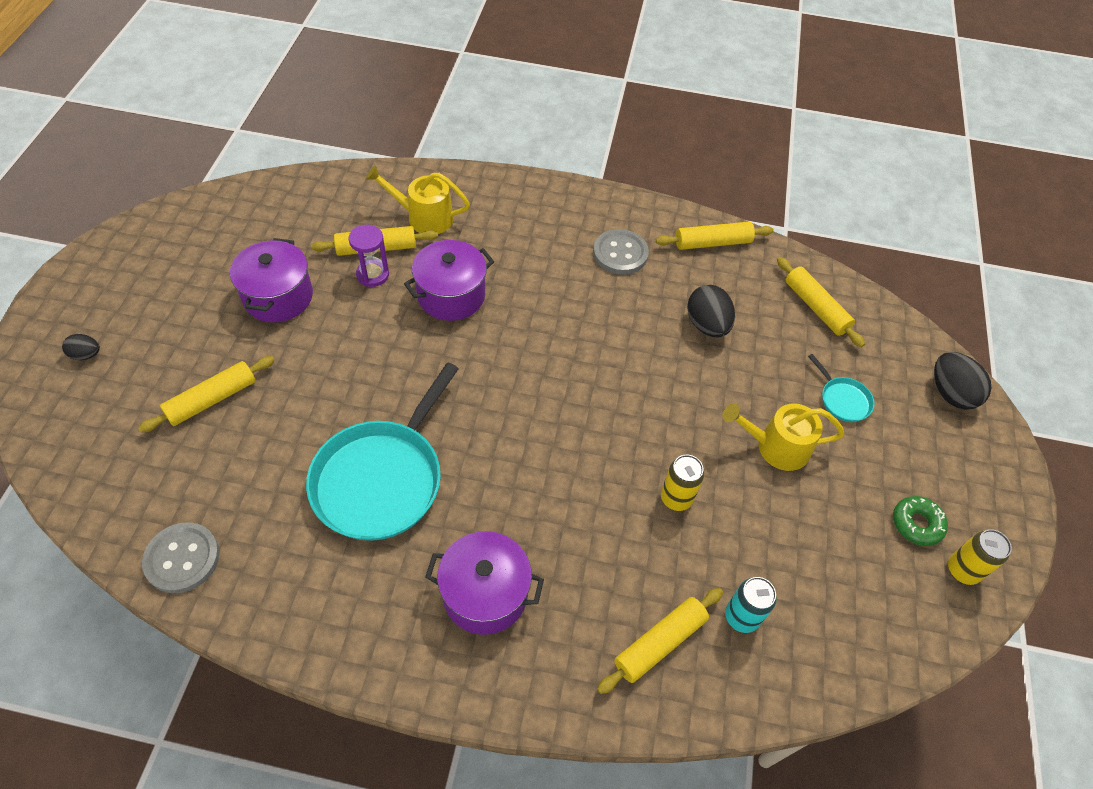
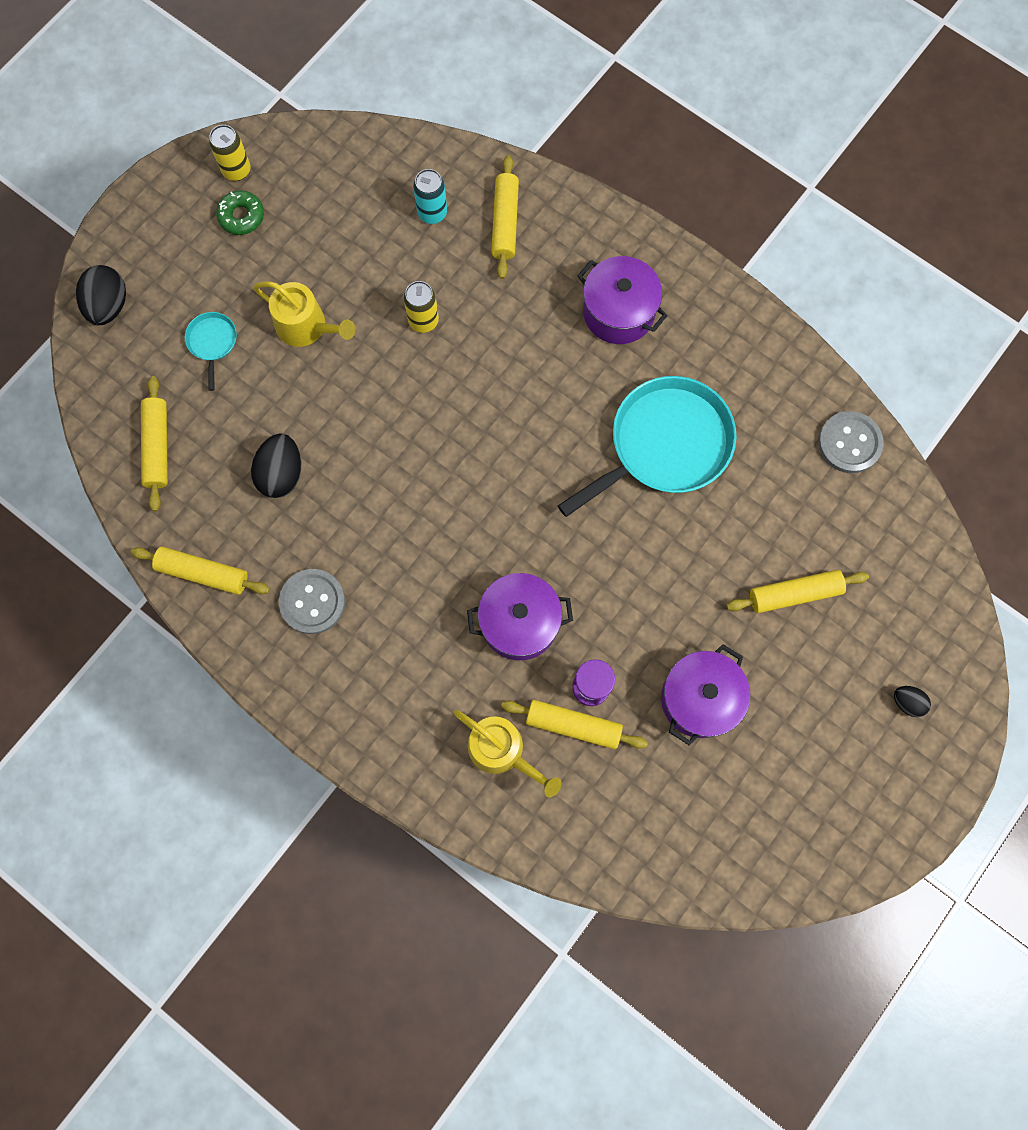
camera: 150 degrees left, 20 degrees up
(659, 643) = (505, 222): yellow rolling pin -> yellow rolling pin turned 75 degrees counterclockwise

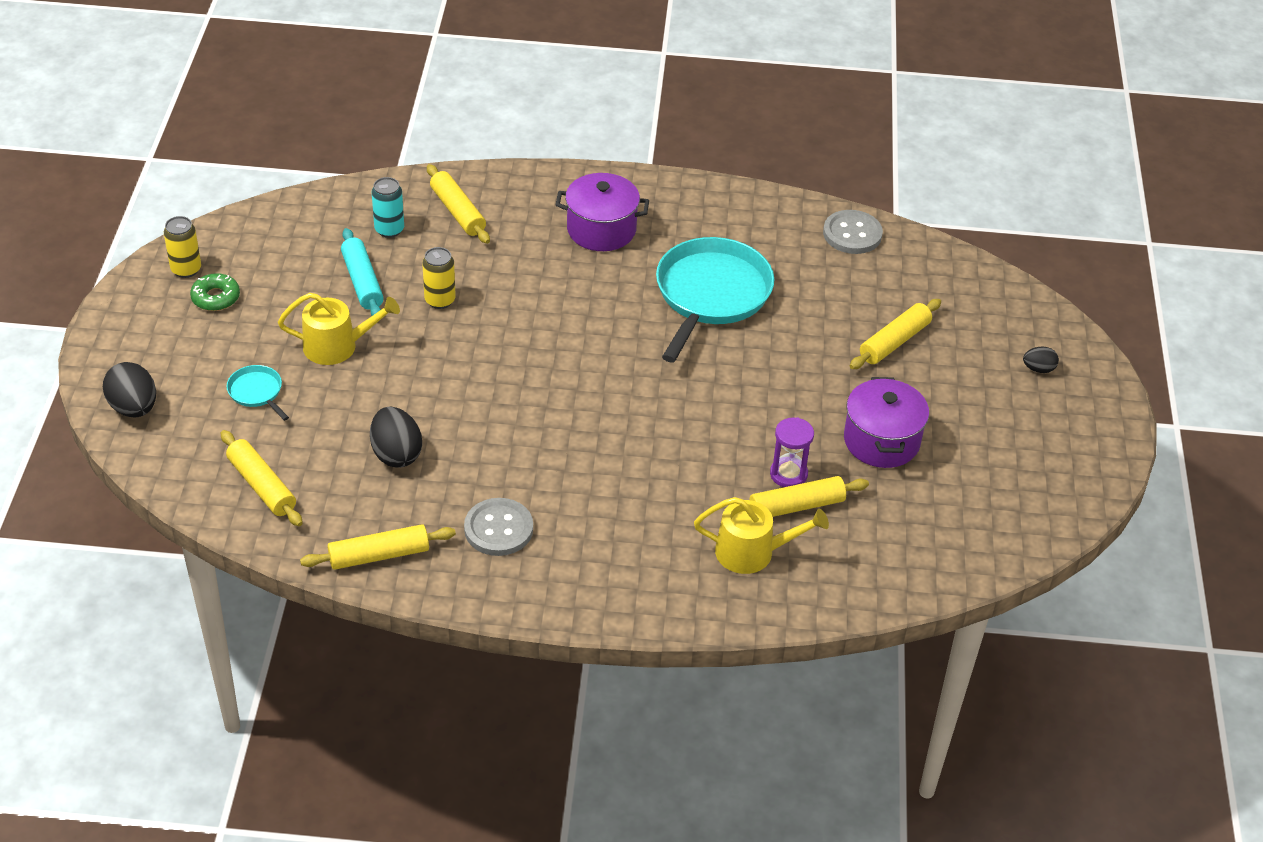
camera: 35 degrees left, 30 degrees down
(372, 263) = (362, 282): none -> turquoise rolling pin
(519, 623) = (692, 460): purple pot -> none

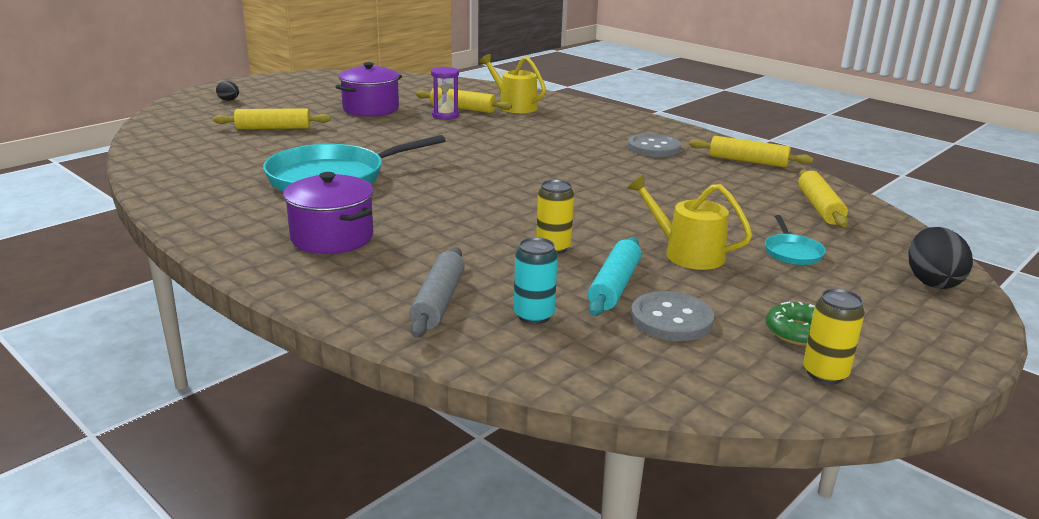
camera: 140 degrees left, 20 degrees down
(396, 454) = (693, 189): black egg -> none
(458, 211) = (438, 302): yellow rolling pin -> grey rolling pin
(852, 234) = (165, 168): grey button -> grey button (671, 319)

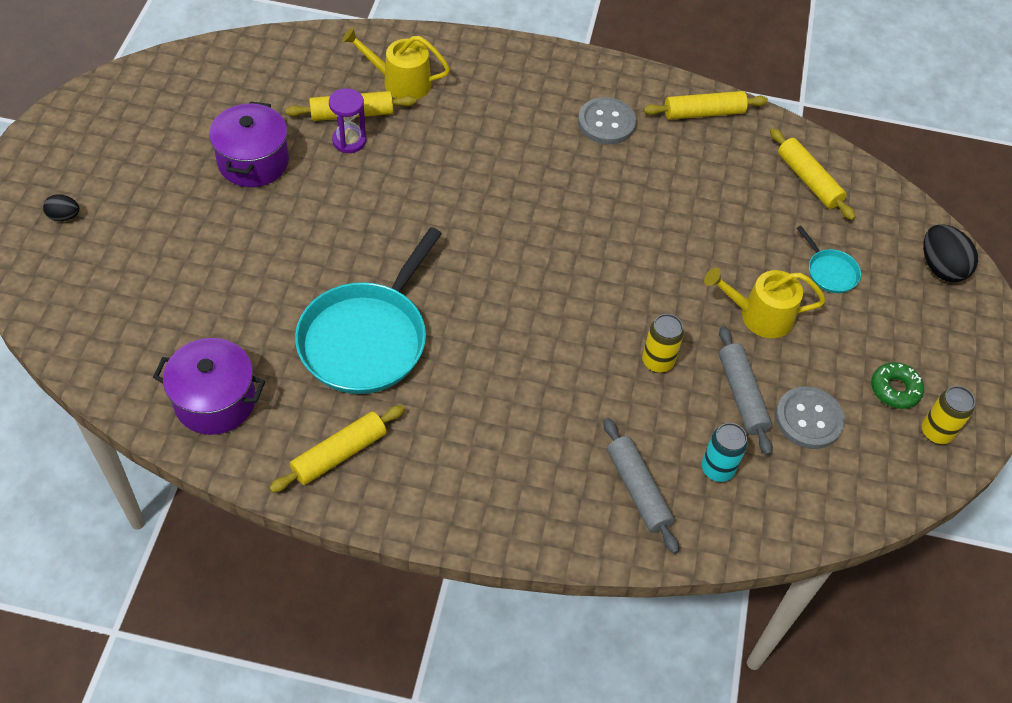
camera: 35 degrees left, 30 degrees up
(273, 128) = (194, 261): yellow rolling pin -> yellow rolling pin (339, 454)
(332, 237) = (470, 444): purple pot -> purple pot (215, 401)
(614, 286) = (741, 395): turquoise rolling pin -> grey rolling pin

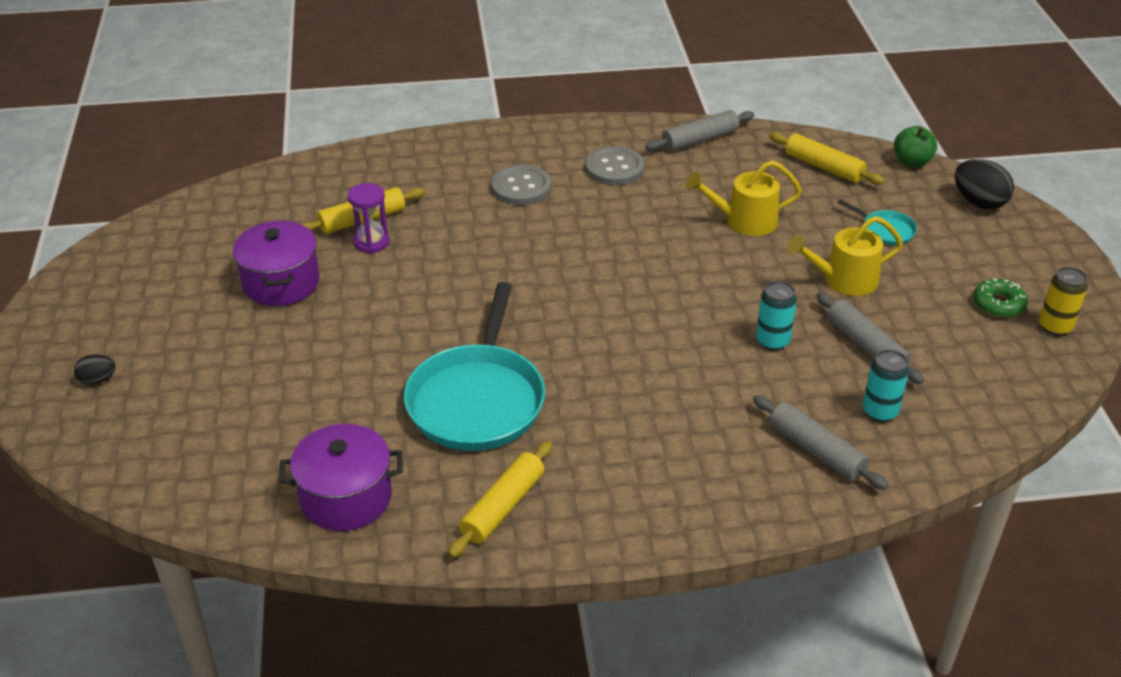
camera: 15 degrees left, 15 degrees down
(401, 82) = (398, 184): yellow watering can -> yellow watering can (745, 221)
(657, 361) = (772, 341): yellow can -> turquoise can
(703, 113) = (699, 140): yellow rolling pin -> grey rolling pin
(808, 419) = (937, 348): grey button -> grey button (521, 187)
(899, 200) = (911, 162): none -> green apple

